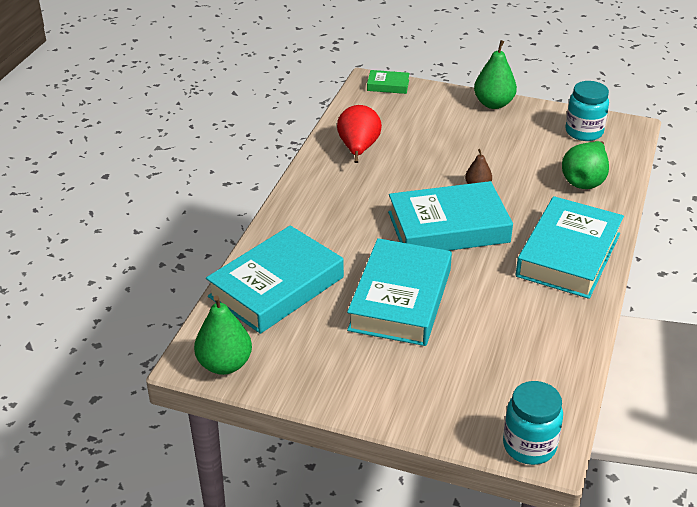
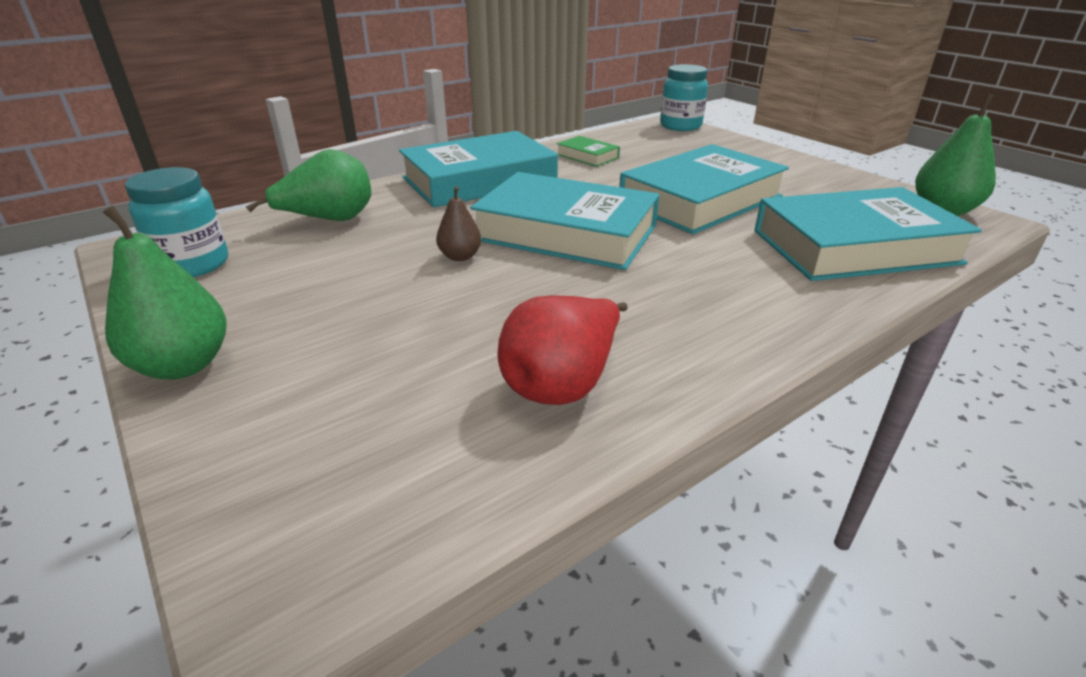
camera: 145 degrees left, 5 degrees down
(388, 85) = (259, 547): green book -> green book (587, 156)

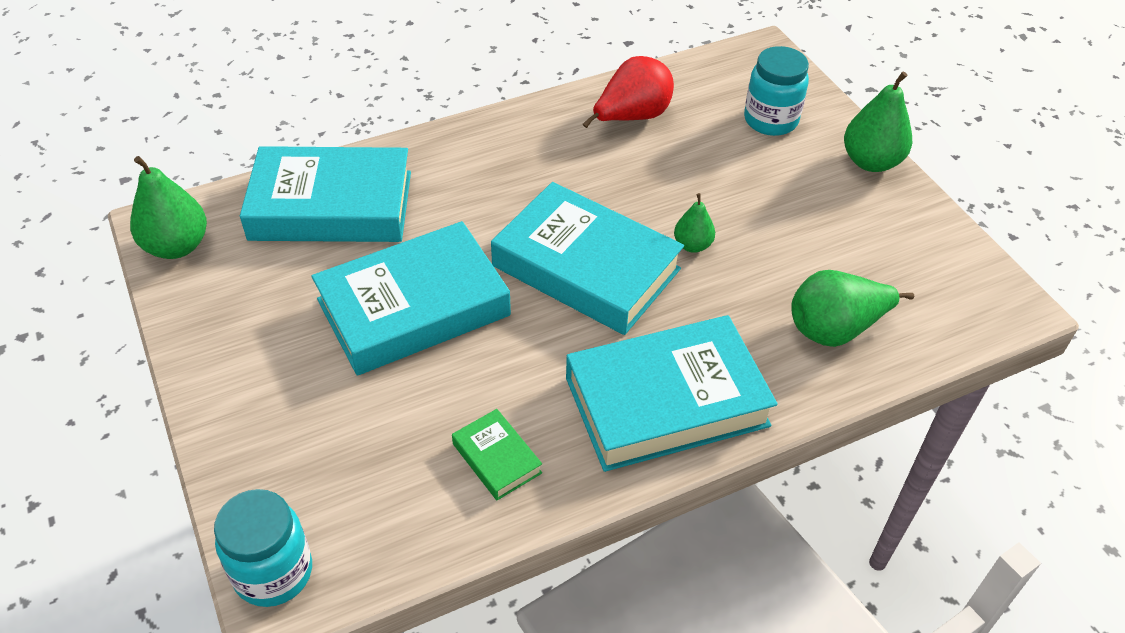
camera: 170 degrees left, 15 degrees up
(193, 265) = (935, 270): turquoise jar -> turquoise jar (770, 120)
(460, 257) = (692, 245): brown pear -> green pear

